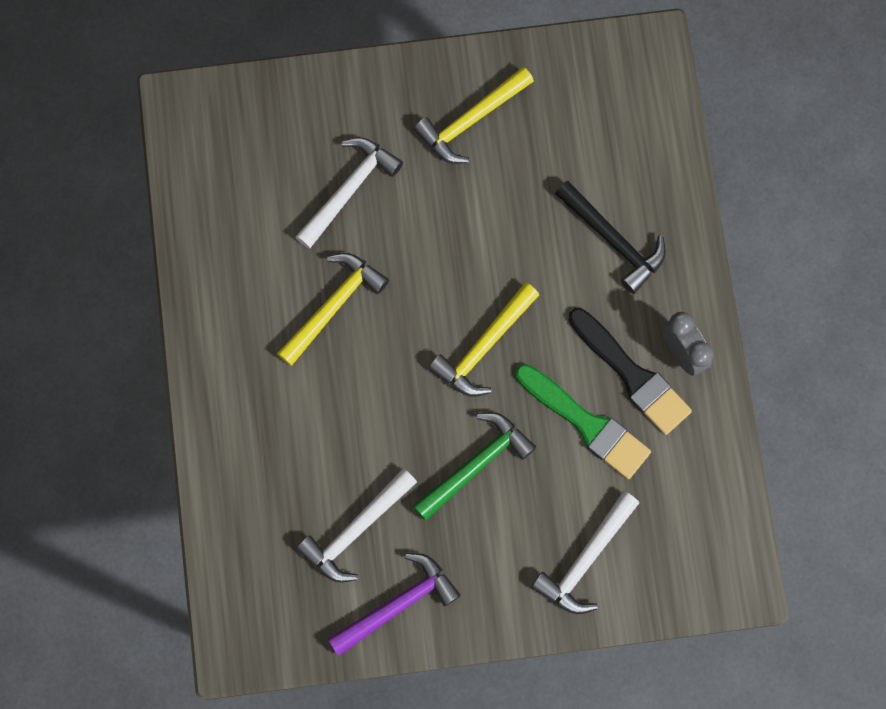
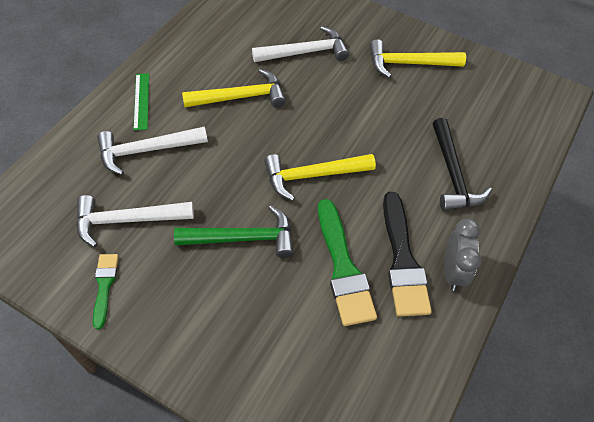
camera: 35 degrees right, 20 degrees down
(236, 391) = (141, 101): none -> green ruler
(398, 604) = (104, 286): purple hammer -> green brush
(586, 559) = (263, 359): white hammer -> white hammer (147, 150)

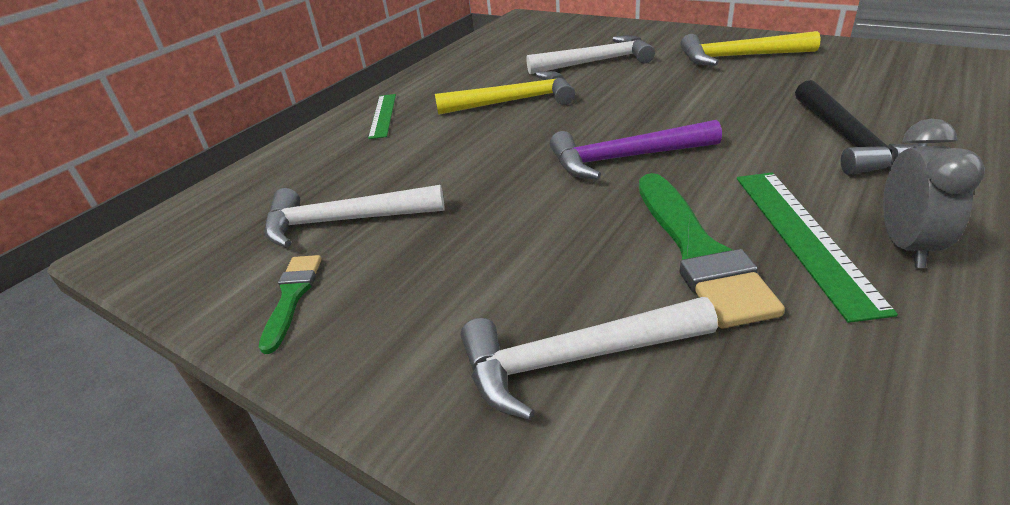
camera: 10 degrees right, 20 degrees down
(147, 150) = (383, 154): white hammer -> white hammer (574, 359)
(243, 238) = (521, 228): green hammer -> none
(313, 176) = (625, 158): yellow hammer -> purple hammer
(402, 260) = (804, 237): black brush -> green ruler

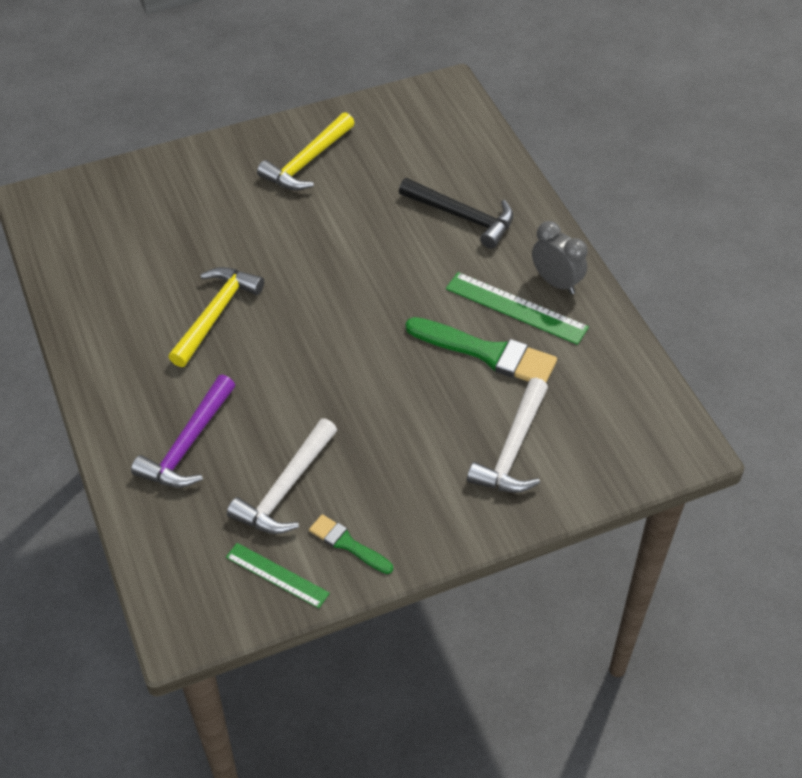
camera: 60 degrees left, 15 degrees up
(383, 115) = (134, 400): green ruler -> green ruler (277, 575)
(596, 62) = (209, 228): white hammer -> none
(625, 158) = (370, 315): purple hammer -> purple hammer (188, 444)

